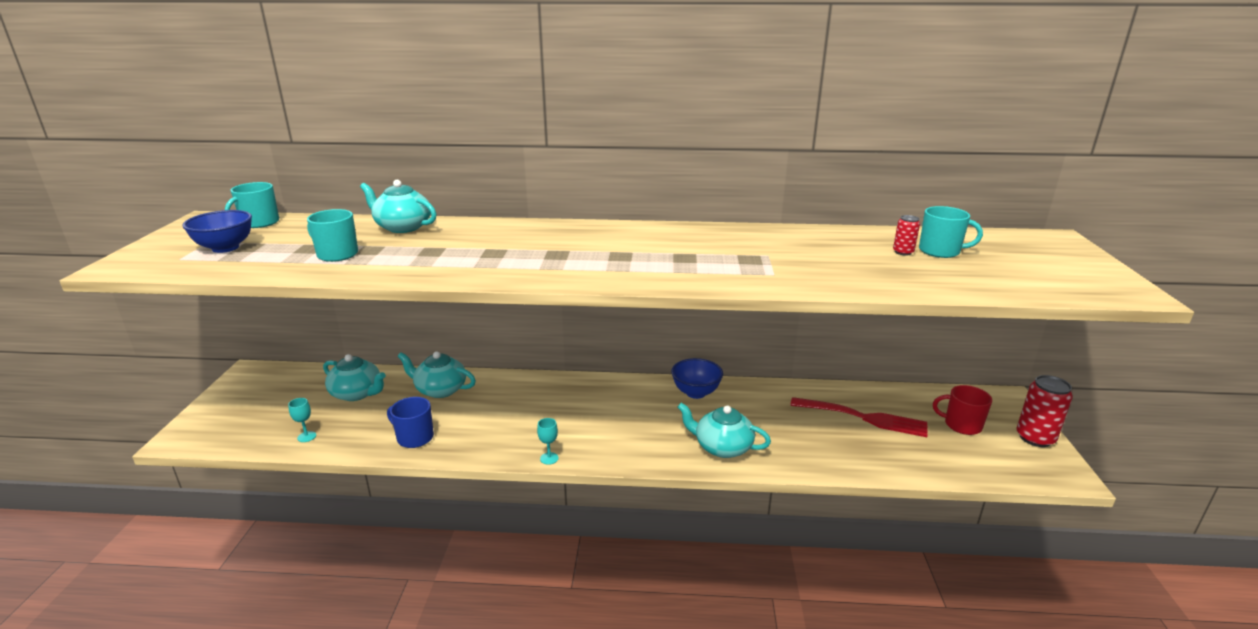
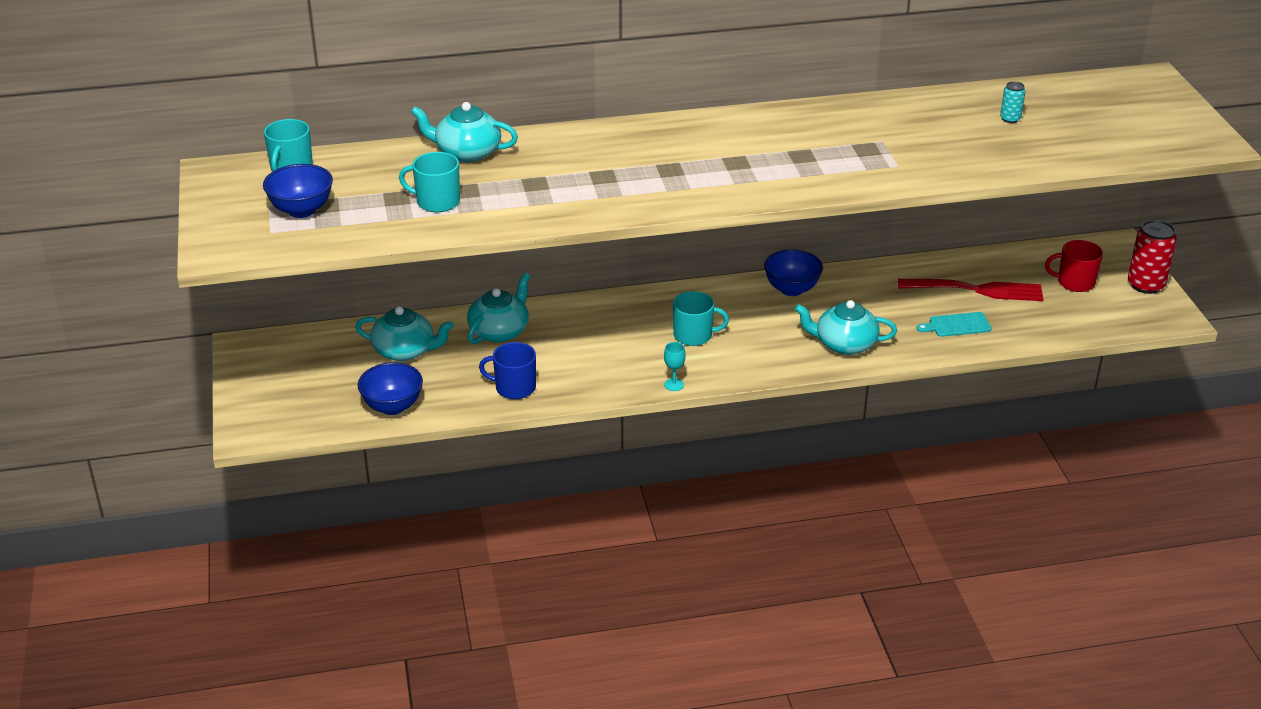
camera: 15 degrees left, 10 degrees up
(306, 436) = (392, 406): turquoise goblet -> blue bowl
(440, 389) = (500, 331): turquoise teapot -> turquoise teapot turned 120 degrees clockwise
(836, 447) = (957, 325): none -> turquoise cutting board
(903, 252) = (1010, 119): red can -> turquoise can
(940, 251) = (1045, 112): turquoise mug -> turquoise mug (694, 335)

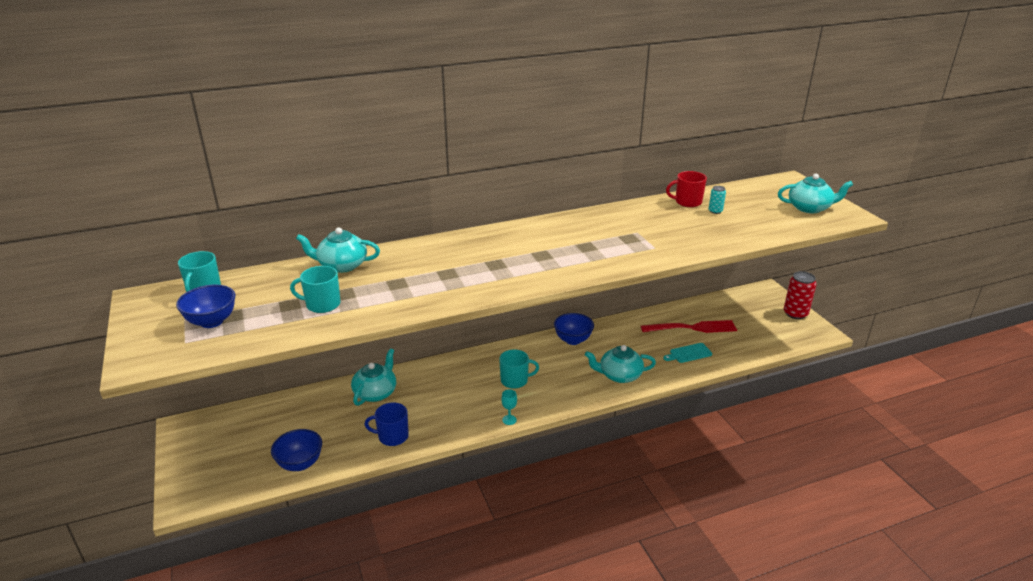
camera: 10 degrees left, 5 degrees down
(405, 351) = (307, 416): turquoise teapot -> turquoise teapot (810, 208)
(1075, 282) = (751, 316): red mug -> red mug (687, 202)

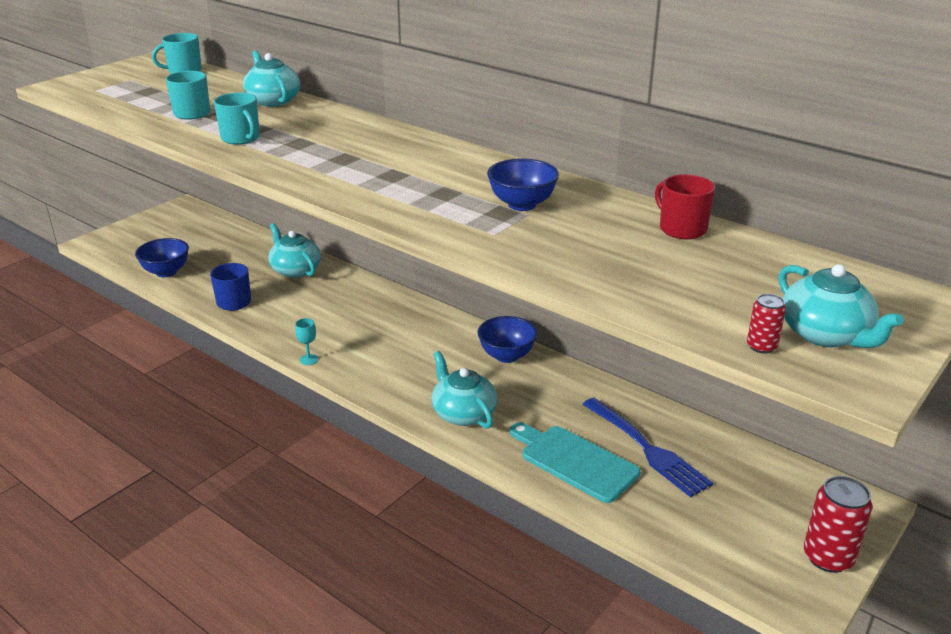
camera: 60 degrees right, 0 degrees up
(212, 321) = (133, 88): blue bowl -> blue bowl (522, 204)
(376, 392) = (295, 270): turquoise teapot -> turquoise teapot turned 120 degrees counterclockwise
(515, 380) = (384, 341): turquoise mug -> turquoise mug (241, 138)
(689, 353) = (574, 461): turquoise cutting board -> turquoise cutting board, size x1.70
(692, 328) = (647, 449): red fork -> blue fork
(715, 211) = (680, 254): turquoise can -> none
(813, 223) = (761, 346): none -> red can

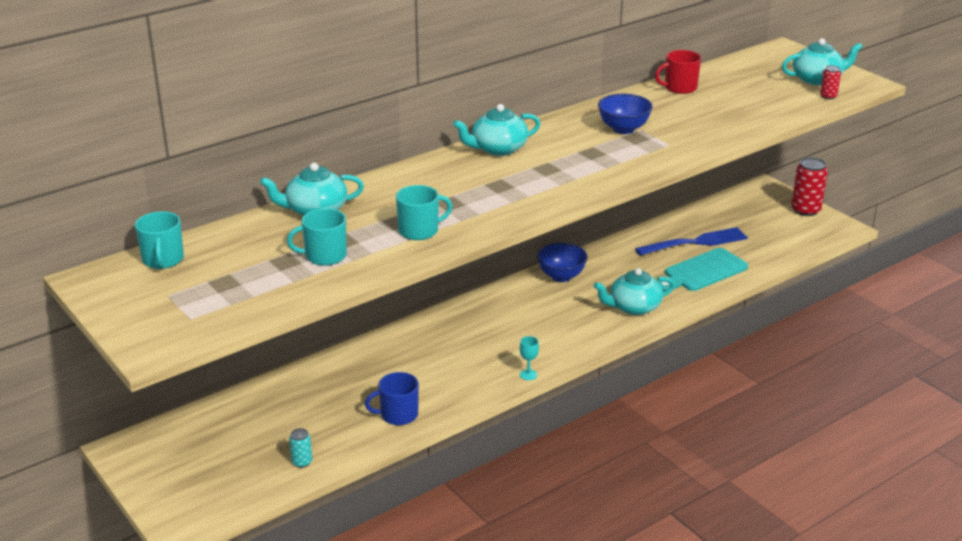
camera: 75 degrees left, 0 degrees up
(166, 272) = (302, 462): blue bowl -> turquoise can
(295, 270) = (350, 371): turquoise teapot -> turquoise teapot (498, 149)

